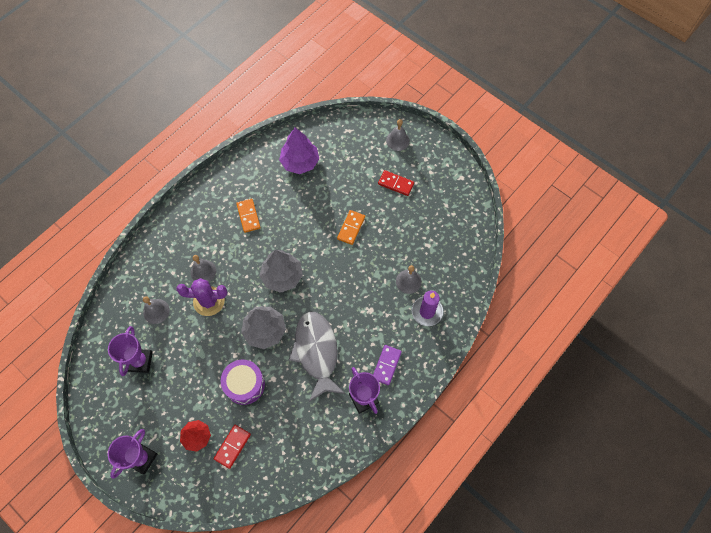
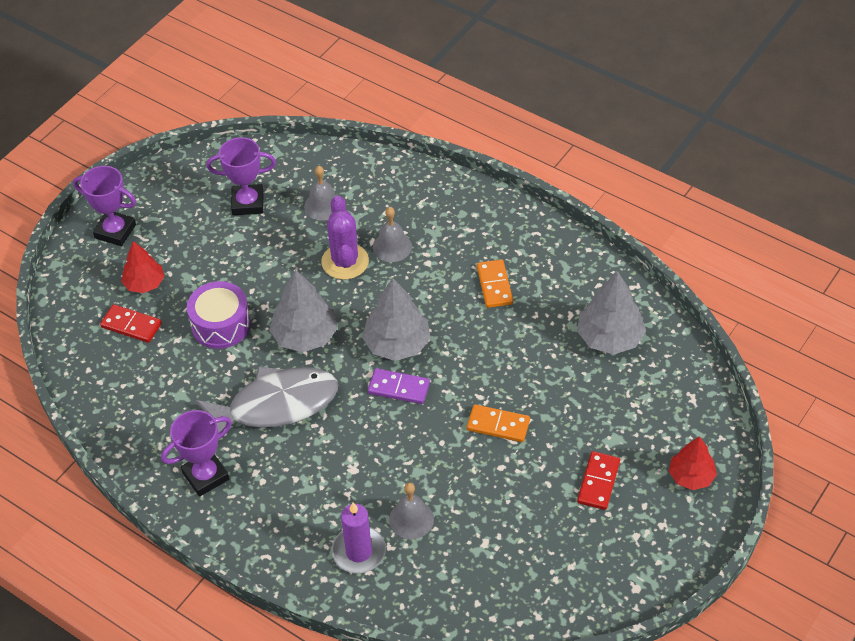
camera: 85 degrees right, 15 degrees down
(248, 216) = (494, 285): orange domino -> orange domino turned 75 degrees counterclockwise
(300, 162) = (610, 337): purple tree -> grey tree
(386, 365) = (261, 501): purple domino -> purple domino (398, 388)
(397, 140) = (691, 476): grey bell -> red tree

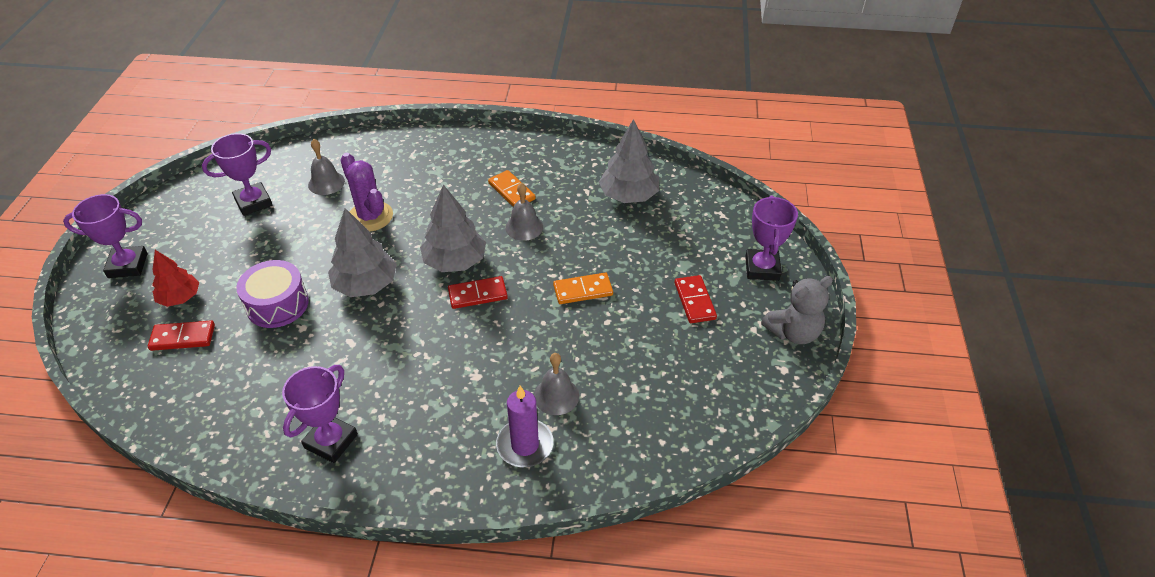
camera: 30 degrees left, 5 degrees down
(276, 405) = (370, 351): grey fish -> none
(392, 247) = (406, 192): grey bell -> grey bell (524, 227)
(398, 388) = (477, 294): purple domino -> red domino
(672, 556) = (793, 332): none -> grey teddy bear
(691, 476) = (762, 268): red tree -> purple trophy

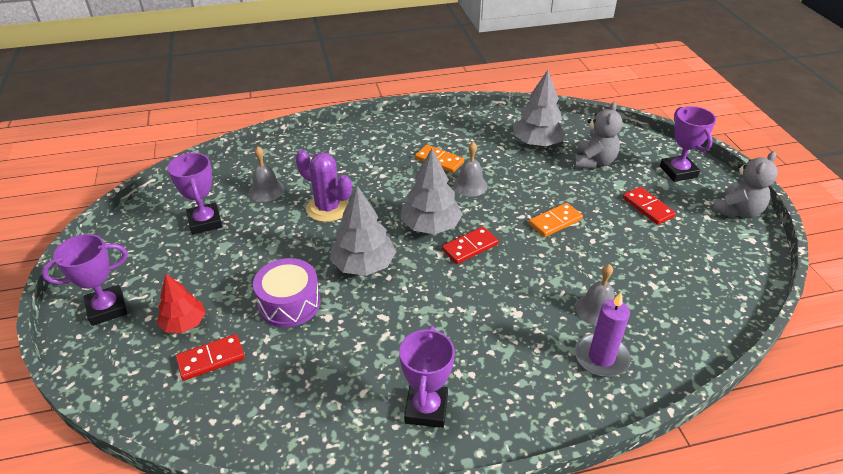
camera: 20 degrees left, 5 degrees down
(253, 202) = (205, 222): purple trophy -> purple trophy turned 60 degrees counterclockwise
(674, 233) = (594, 162): none -> grey teddy bear

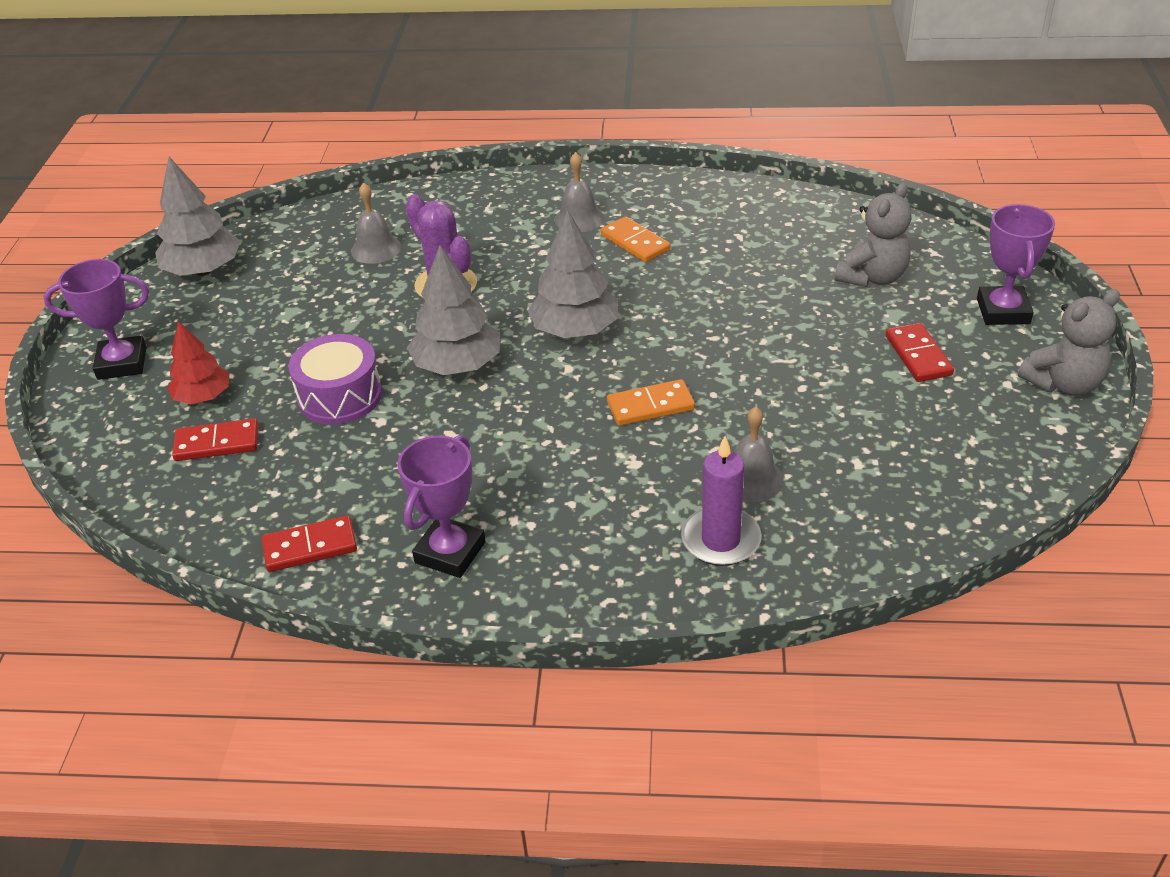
camera: 20 degrees right, 0 degrees up
(205, 222) = (280, 278): purple trophy -> none
(470, 185) = (662, 283): grey bell -> grey bell (579, 218)
(470, 247) = (615, 367): red domino -> red domino (310, 547)
(537, 143) = (798, 237): grey tree -> grey tree (203, 270)
(555, 221) = (760, 353): orange domino -> orange domino (650, 406)

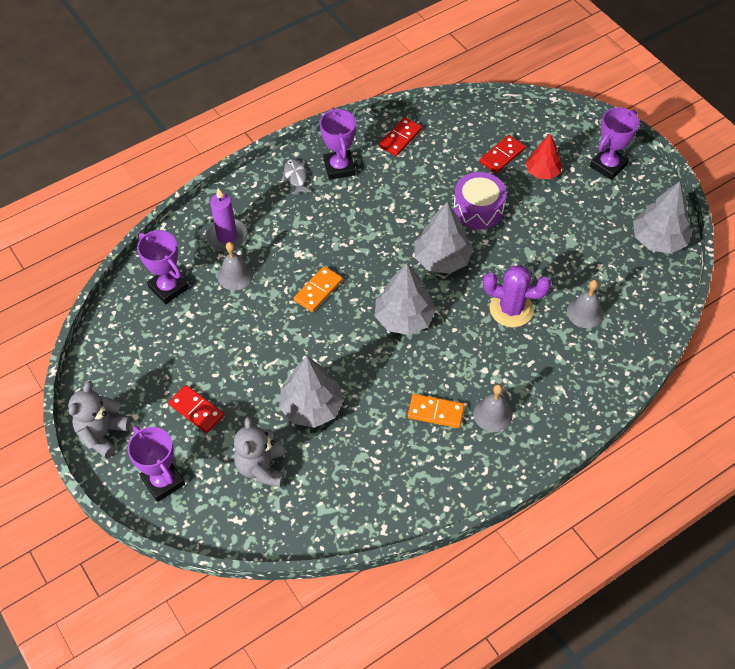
camera: 140 degrees right, 15 degrees up
(531, 575) = (295, 177): none -> grey fish
(769, 301) = (311, 407): none -> grey tree
(867, 511) = (168, 288): none -> purple trophy

